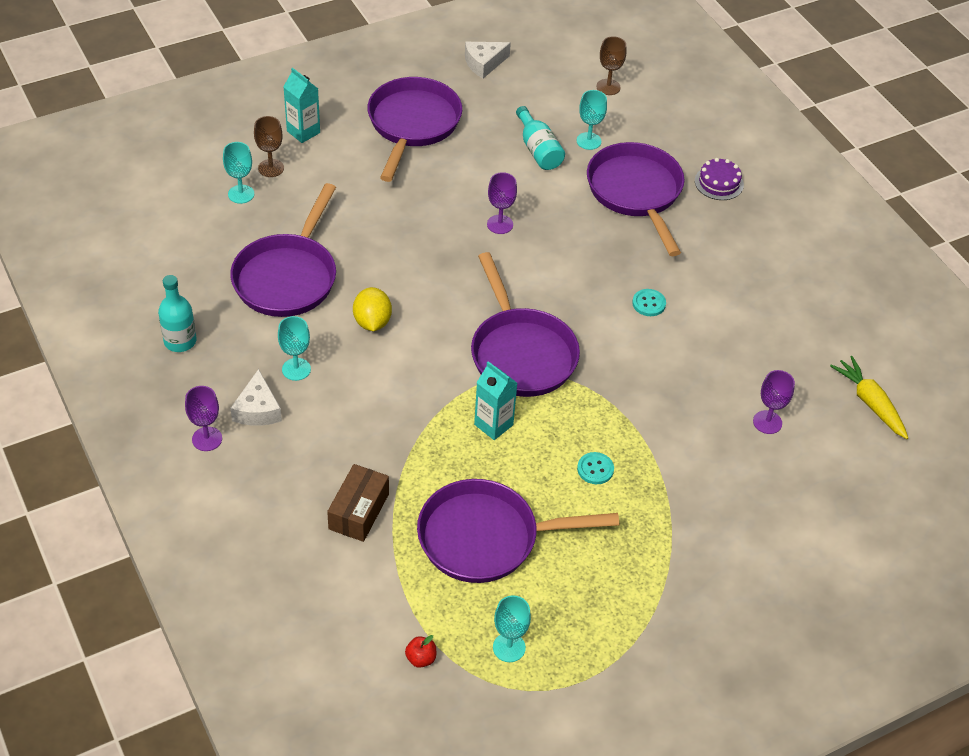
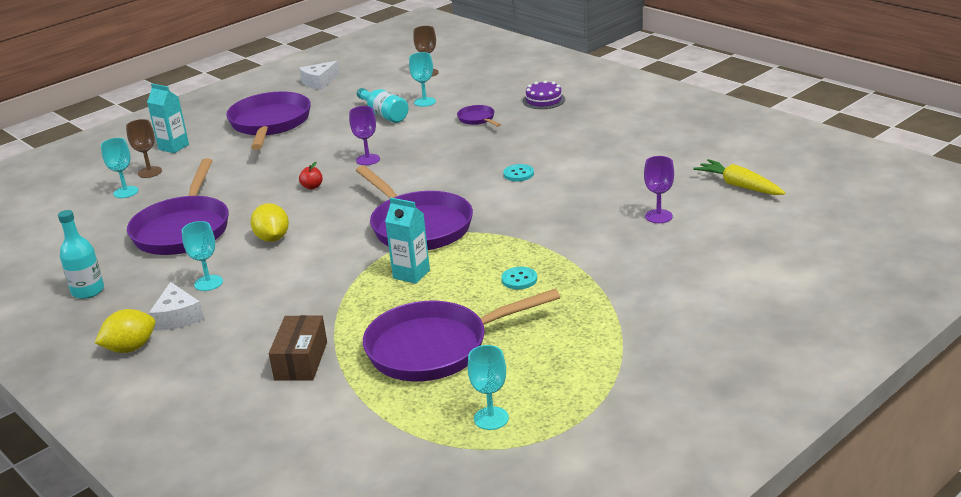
camera: 10 degrees left, 20 degrees down
(207, 439) = (130, 348): purple goblet -> yellow lemon
(421, 658) = (403, 450): red apple -> red apple (312, 187)
(636, 193) = (477, 119): purple pan -> purple pan, size x0.44

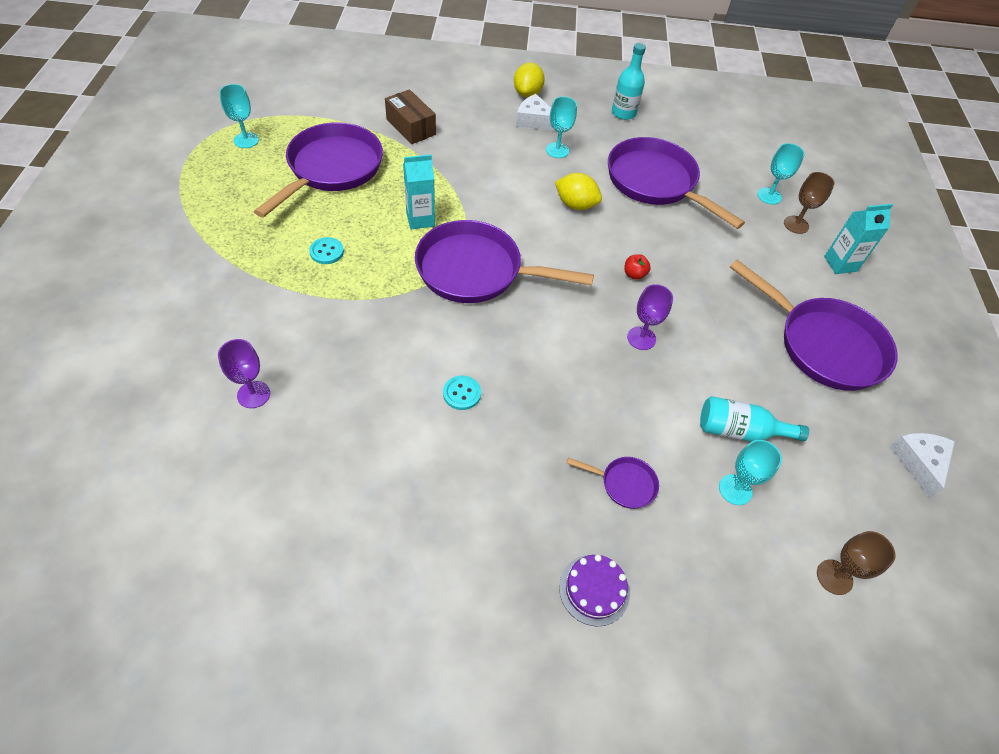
camera: 130 degrees right, 25 degrees up
(739, 186) = (185, 502): yellow carrot -> none

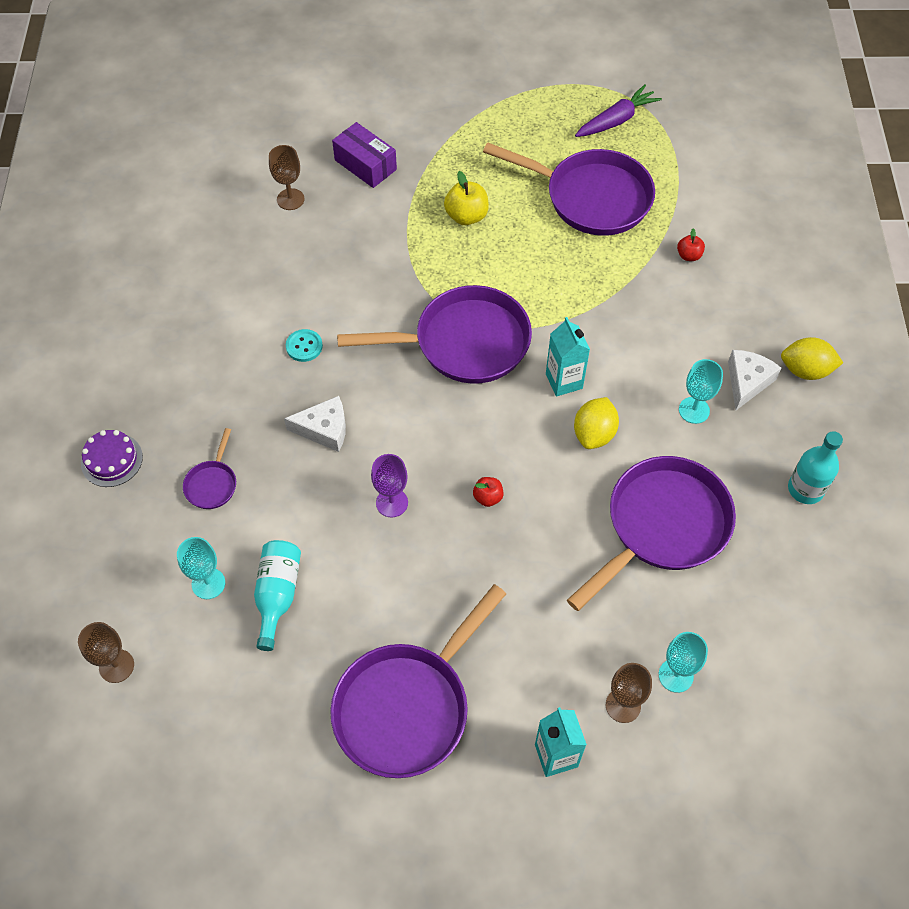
camera: 90 degrees right, 5 degrees up
(227, 323) = (365, 165): none -> purple box
(246, 140) = (616, 120): turquoise goblet -> purple carrot
(253, 394) = (290, 199): purple goblet -> brown goblet
(326, 252) = (466, 216): turquoise button -> yellow apple
(411, 127) = (689, 255): brown box -> red apple
(420, 219) = (531, 285): turquoise carton -> turquoise carton (564, 381)
(476, 271) = (464, 343): purple pan -> purple pan turned 75 degrees clockwise
(919, 463) = (246, 787): white cheese -> white cheese (324, 429)

